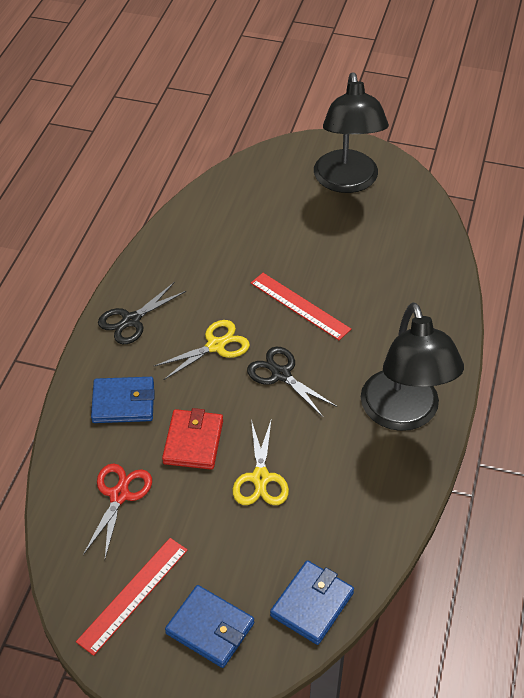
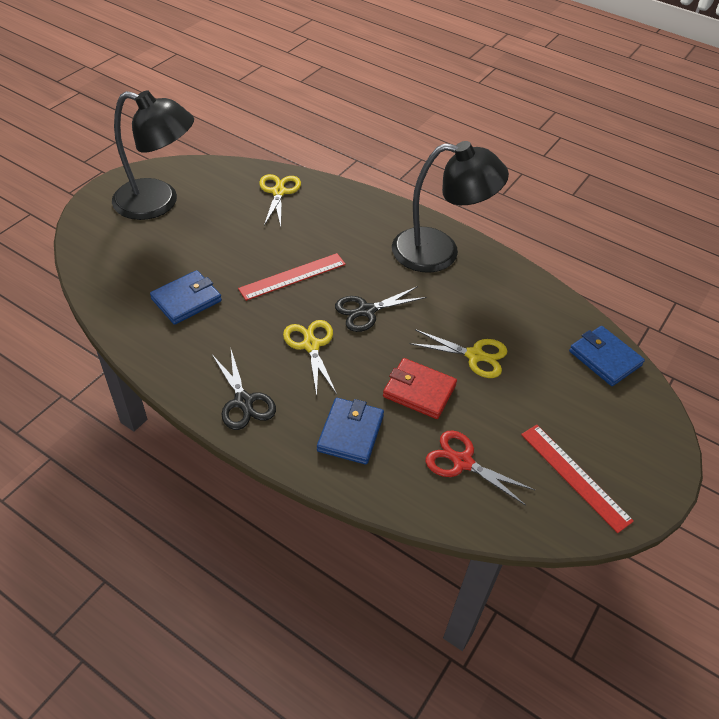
camera: 75 degrees left, 0 degrees up
(210, 628) = (617, 429): blue wallet -> blue wallet (186, 300)
(418, 258) = (279, 192): none -> yellow scissors

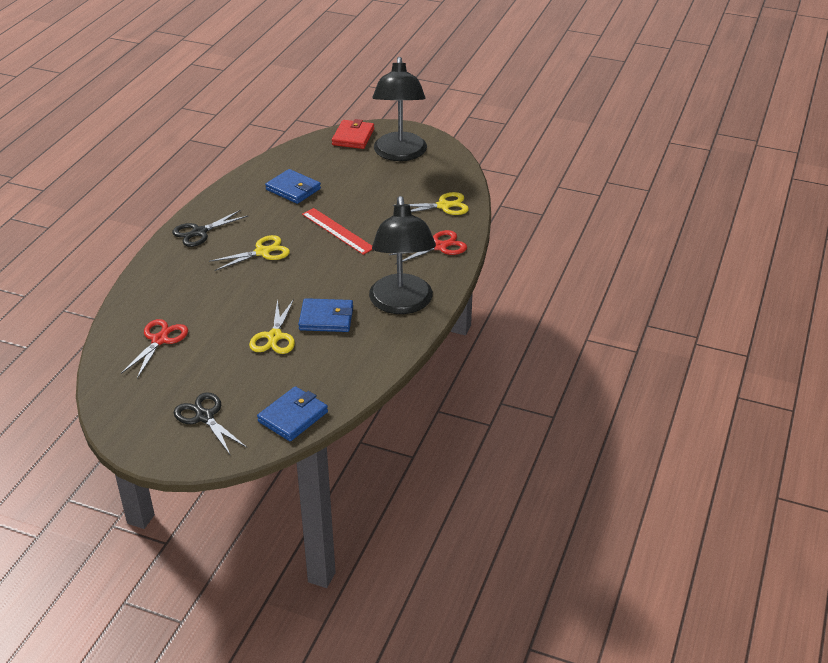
camera: 80 degrees right, 10 degrees down
(350, 433) = (179, 283): blue wallet -> blue wallet (326, 318)
(351, 209) = (440, 247): none -> red scissors
(366, 311) = (309, 273): black scissors -> black scissors (204, 417)
(419, 391) = (227, 311): red wallet -> red wallet (353, 137)
(575, 476) = (154, 401): red ruler -> none

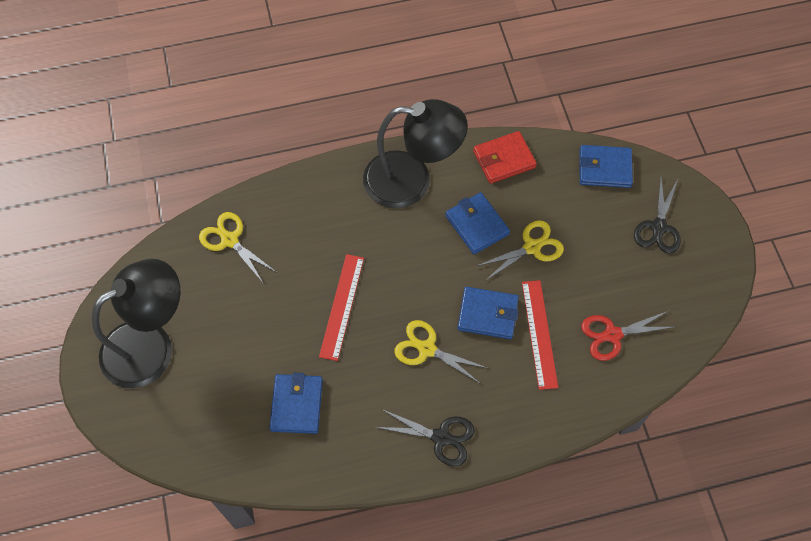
camera: 125 degrees left, 25 degrees up
(207, 305) = (539, 333): none -> red ruler
(251, 289) = (487, 314): none -> blue wallet
(353, 137) = (142, 421): red wallet -> red wallet (504, 159)
(402, 304) = (411, 181): black lamp -> black lamp turned 45 degrees clockwise
(440, 247) = (303, 202): red scissors -> none

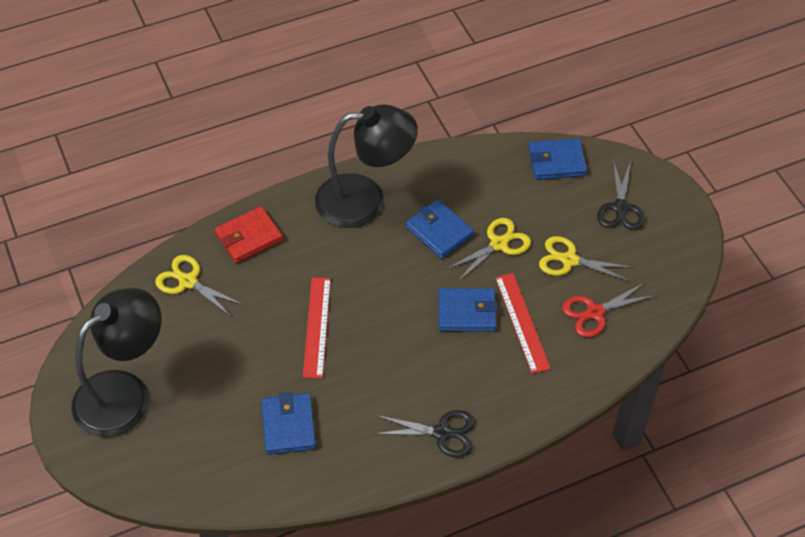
camera: 10 degrees left, 10 degrees down
(426, 349) = (411, 353): yellow scissors -> yellow scissors (569, 260)
(504, 159) = (454, 167): red wallet -> red wallet (249, 237)

